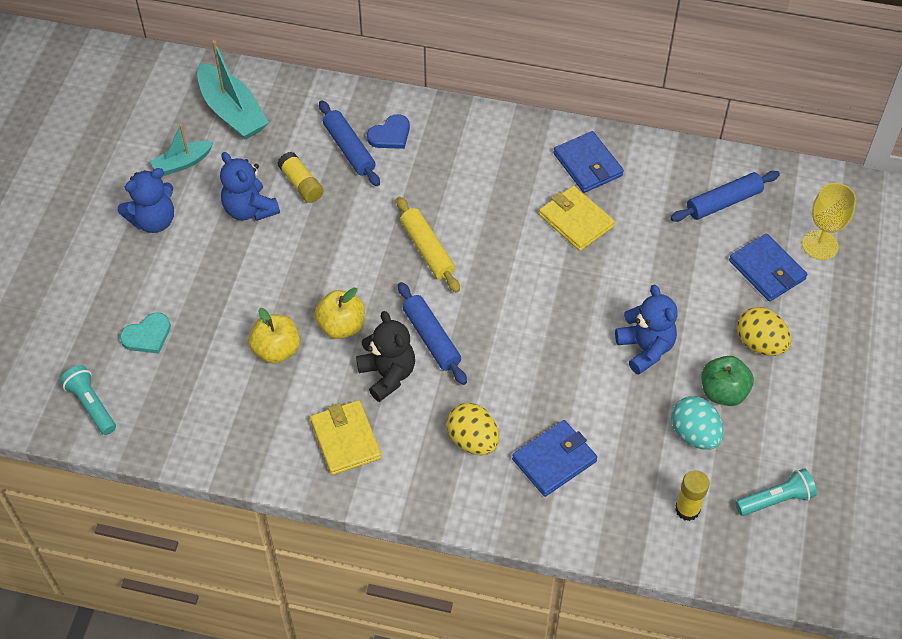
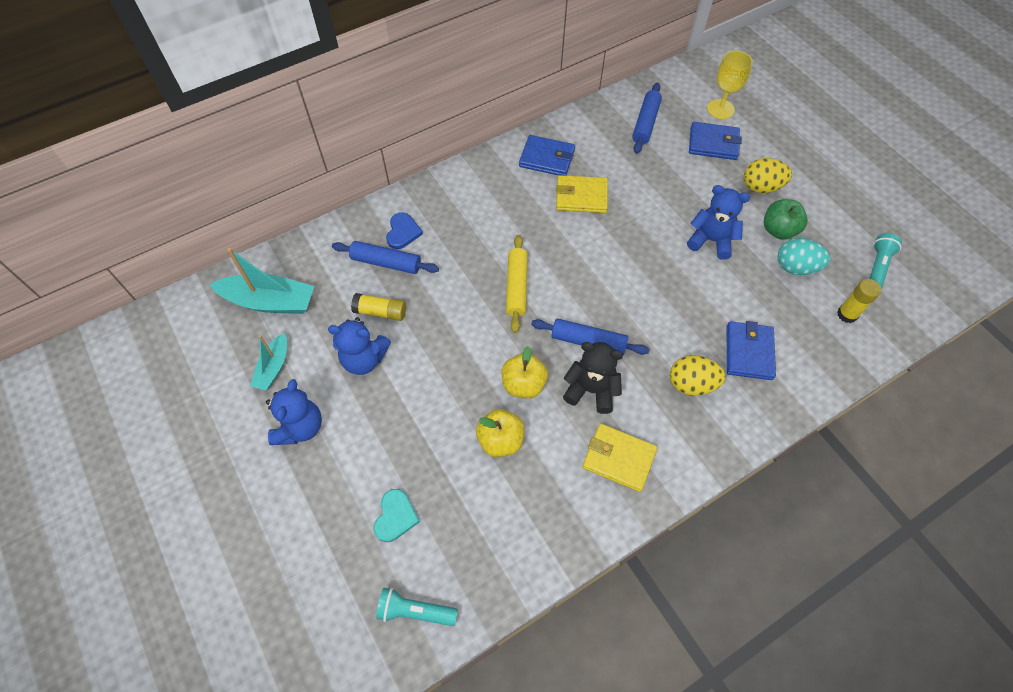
camera: 45 degrees left, 5 degrees up
(427, 250) = (516, 287): yellow rolling pin -> yellow rolling pin turned 75 degrees clockwise

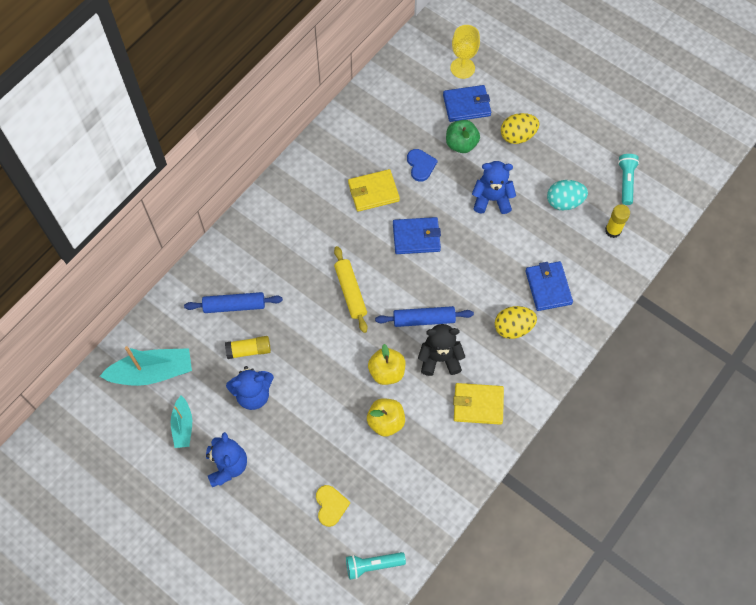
camera: 20 degrees left, 5 degrees up
(395, 516) = (331, 505): turquoise heart -> yellow heart
(403, 232) = (236, 273): blue heart -> blue heart (420, 165)
(547, 158) = (331, 164): blue wallet -> blue wallet (416, 237)
(645, 123) = (403, 102): blue rolling pin -> none
(778, 230) = (542, 172): green apple -> green apple (461, 144)

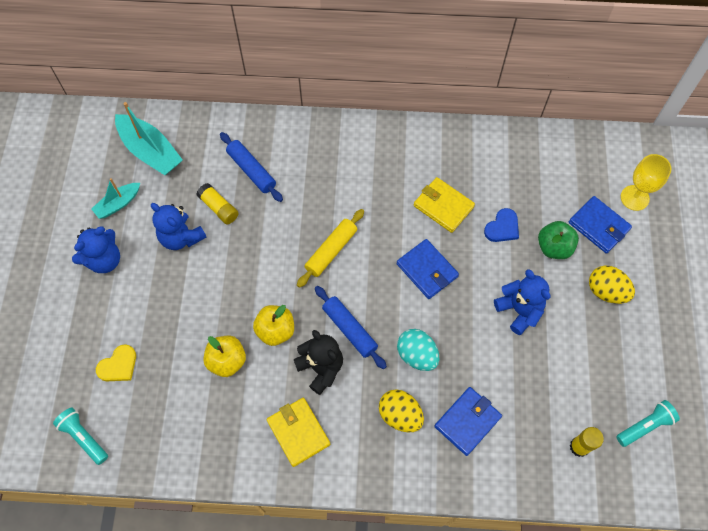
camera: 55 degrees right, 0 degrees up
(564, 202) = (571, 379): turquoise egg -> turquoise egg (417, 355)

